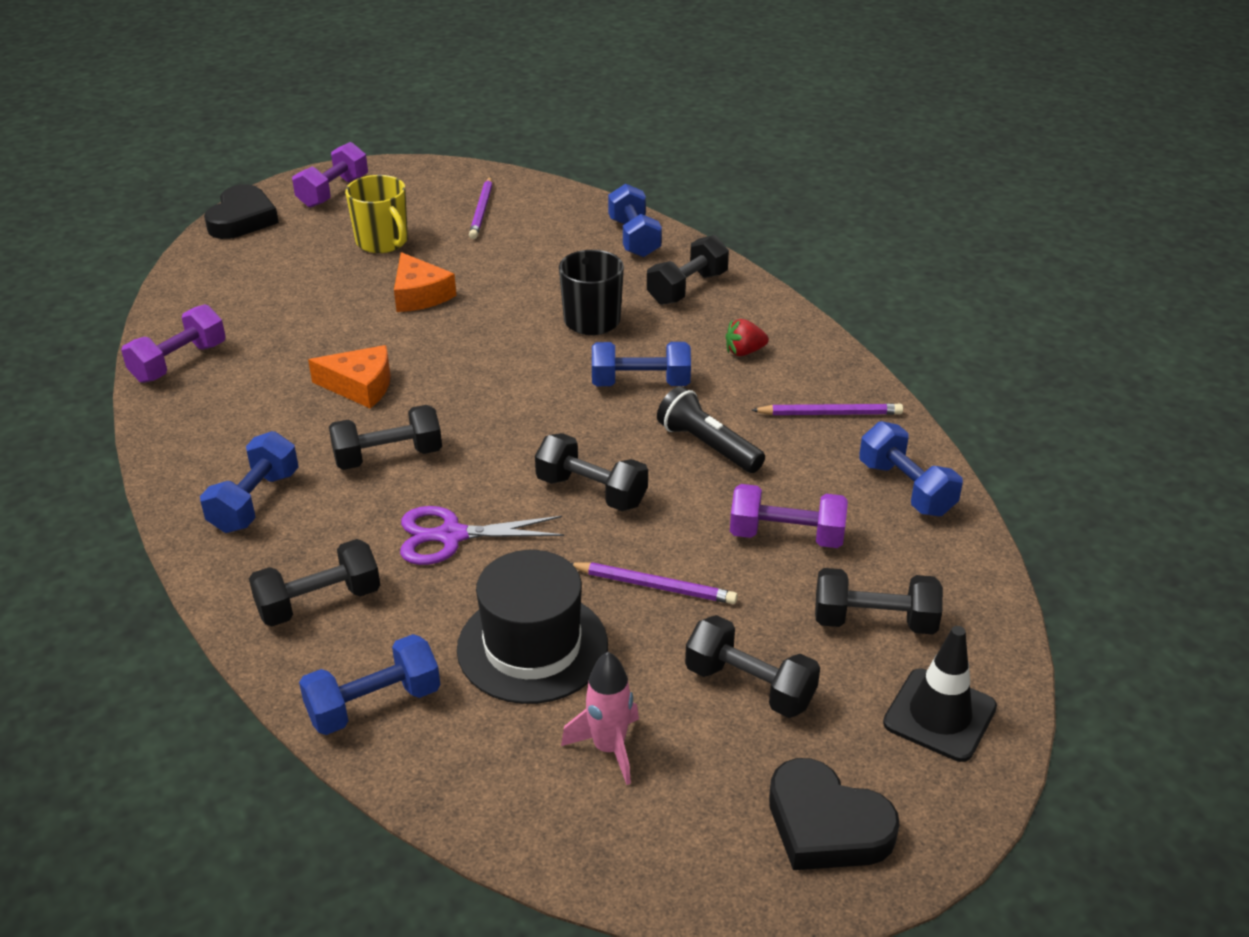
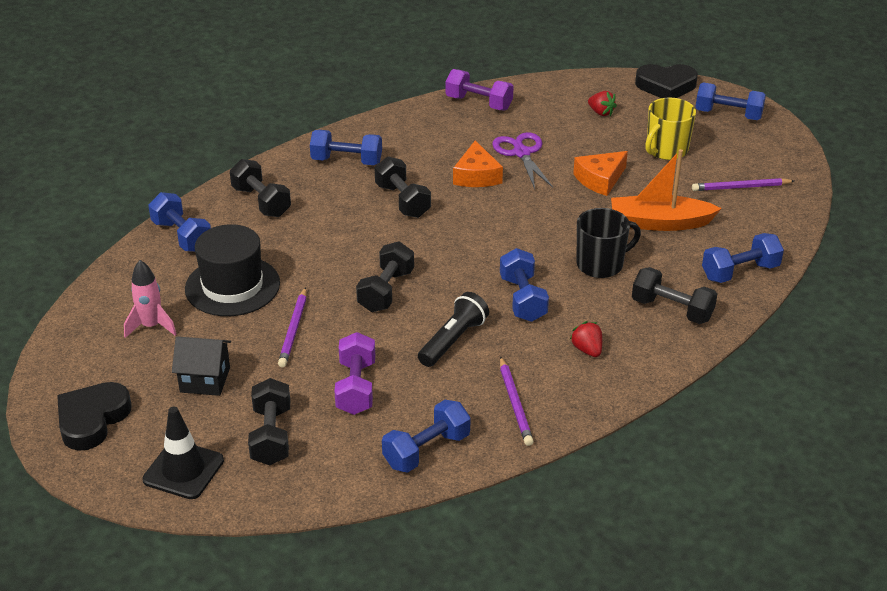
camera: 80 degrees right, 0 degrees up
(271, 272) = (601, 112): none -> red strawberry
(333, 192) = (728, 115): purple dumbbell -> blue dumbbell
(452, 536) = (328, 239): purple scissors -> purple scissors (521, 153)
(526, 270) = (659, 223): none -> orange boat
(749, 686) = (205, 380): black dumbbell -> black house

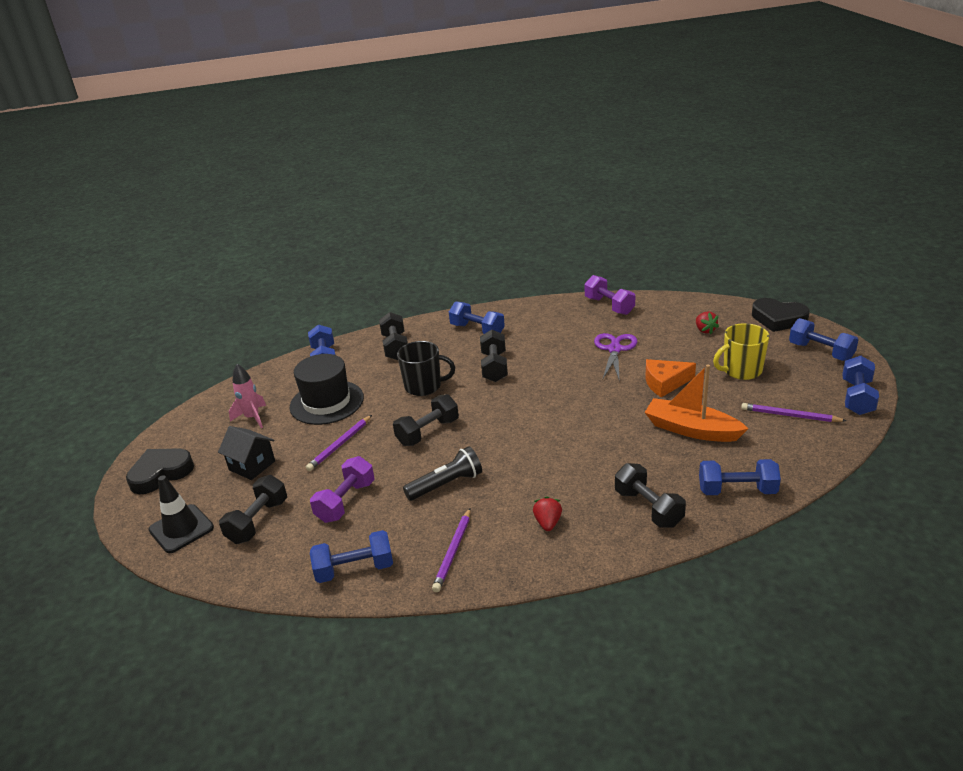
camera: 30 degrees right, 5 degrees down
(477, 175) = (565, 359): orange cheese -> none
(522, 299) = (527, 465): blue dumbbell -> blue dumbbell (857, 397)
(601, 264) = (613, 453): black mug -> black mug (424, 386)

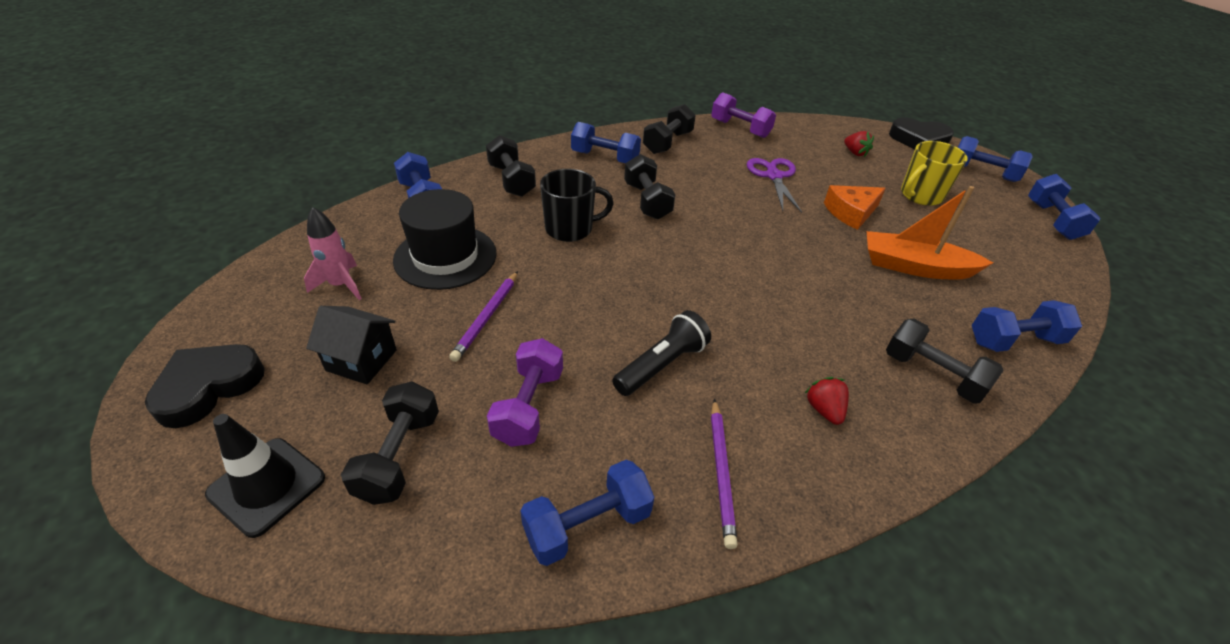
camera: 20 degrees left, 10 degrees up
(428, 432) = (602, 290): black dumbbell -> black dumbbell (667, 143)
(790, 415) = (1003, 244): purple pencil -> none

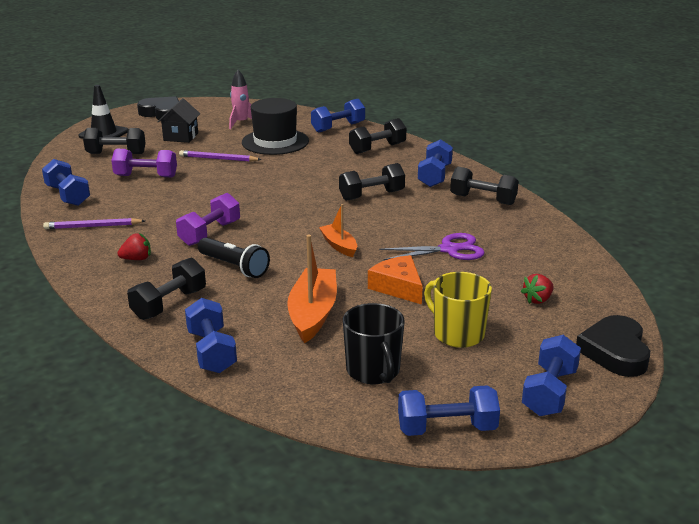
camera: 85 degrees right, 15 degrees down
(570, 229) = (320, 172): black mug -> black mug (373, 371)
(661, 365) = (178, 208): black flashlight -> black flashlight (234, 267)
(740, 129) = (544, 234): purple dumbbell -> purple dumbbell (210, 233)
(770, 236) = (339, 245): none -> orange boat

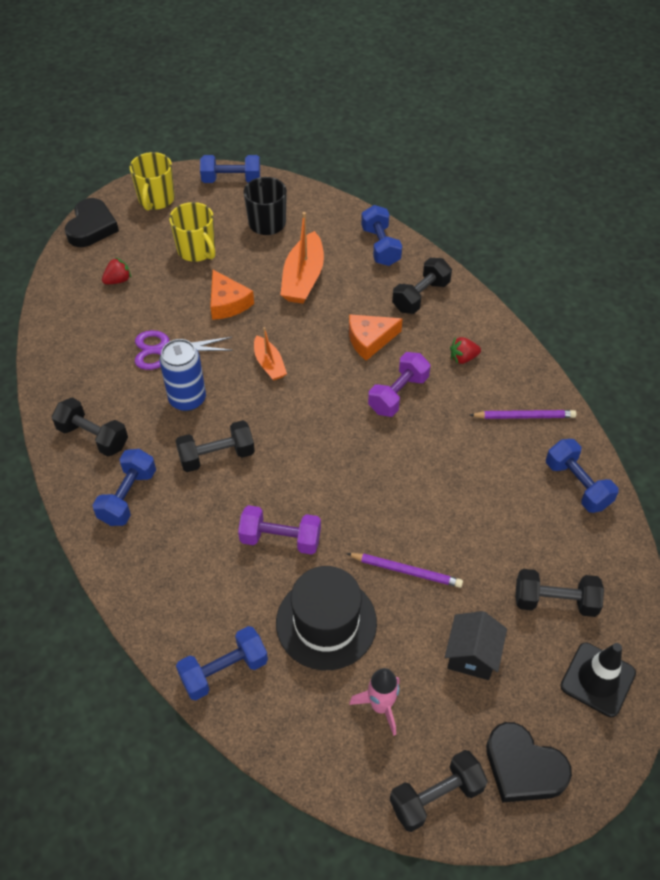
camera: 175 degrees left, 25 degrees up
(146, 176) = (495, 527): purple dumbbell -> purple dumbbell (280, 539)
(234, 267) = (370, 340): black flashlight -> orange cheese
(377, 148) = (180, 585): black dumbbell -> black dumbbell (436, 796)
(411, 222) = (187, 399): none -> blue can
(549, 392) = (156, 199): blue dumbbell -> yellow mug

